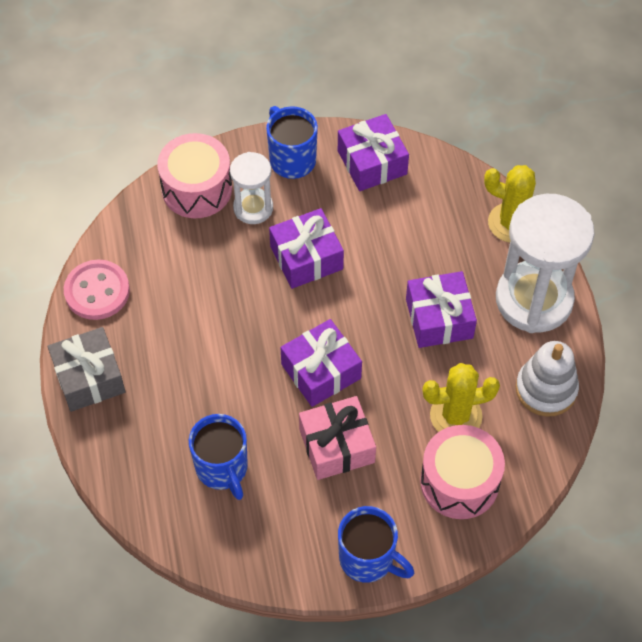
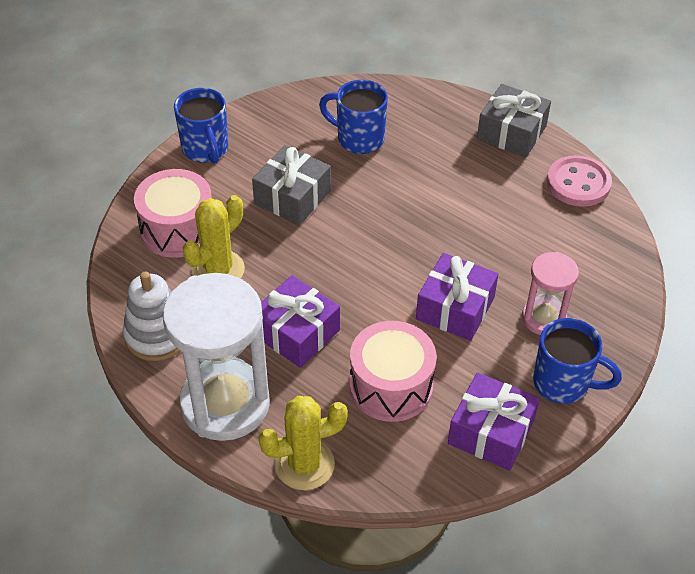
camera: 140 degrees right, 10 degrees down
(197, 189) = (606, 302): pink drum -> pink drum (391, 386)
(253, 208) = (543, 318): white hourglass -> pink hourglass
(321, 371) = (354, 235): purple gift -> none
(336, 446) = (292, 197): pink gift -> grey gift
(368, 559) = (205, 149): blue mug -> blue mug turned 105 degrees counterclockwise

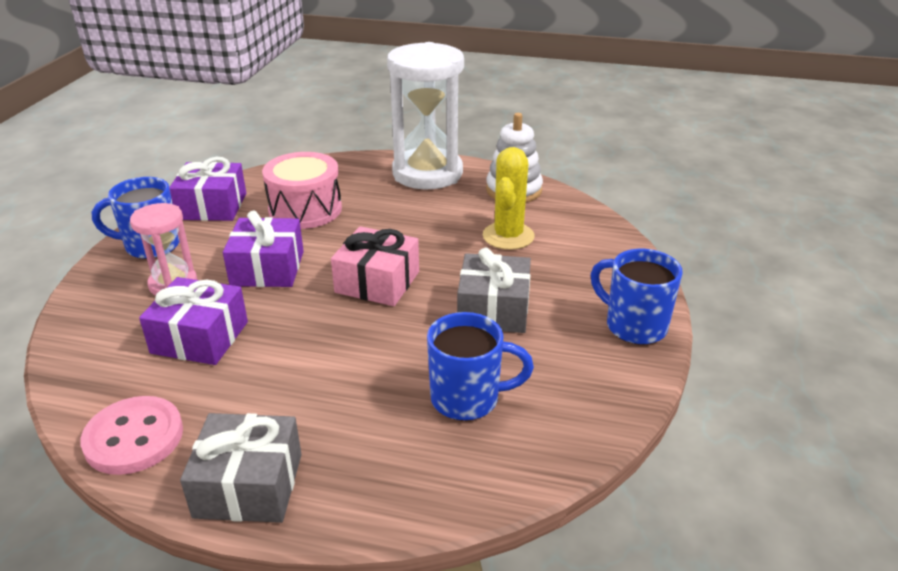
camera: 155 degrees right, 15 degrees down
(178, 229) = (576, 252): pink drum -> none
(296, 333) = (404, 218): purple gift -> purple gift (200, 337)
(304, 464) = (348, 163): yellow cactus -> none
(366, 257) = (377, 282): none -> pink gift

